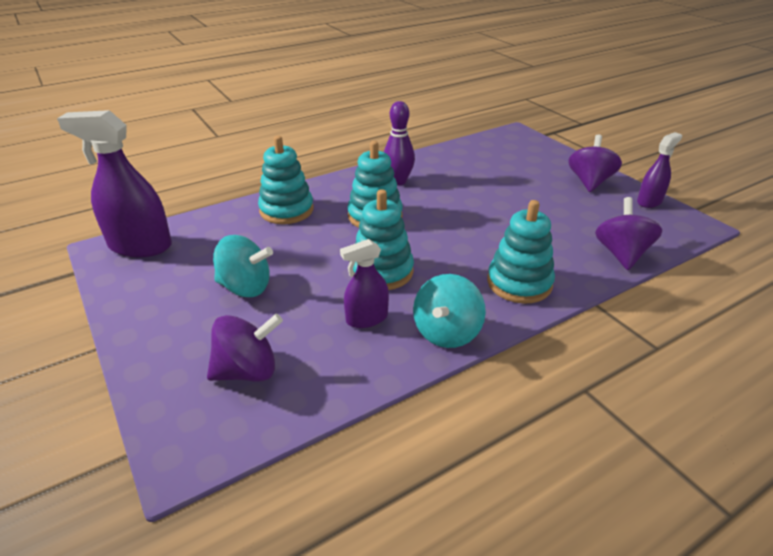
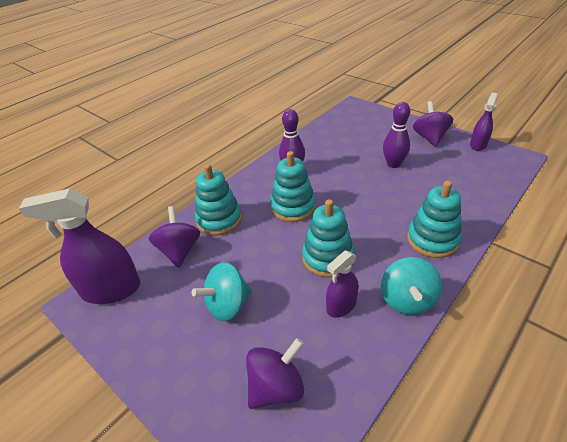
camera: 15 degrees left, 5 degrees up
(245, 287) = (227, 305): turquoise spinning top -> turquoise spinning top turned 150 degrees clockwise
(523, 199) = (393, 164): none -> purple bowling pin
(621, 254) = (485, 195): purple spinning top -> purple spinning top (179, 251)

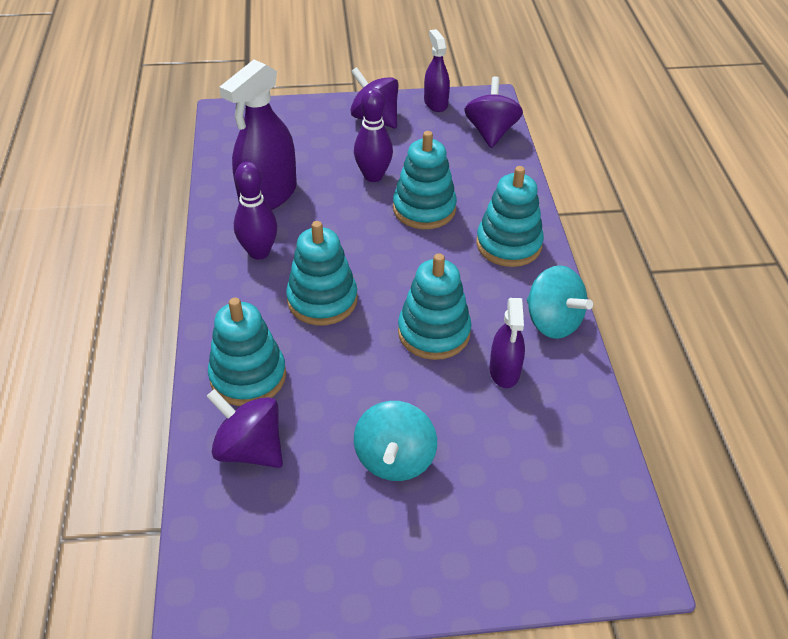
camera: 50 degrees left, 5 degrees up
(111, 289) = (226, 559): purple spray bottle -> purple spray bottle (268, 195)
(276, 387) = (539, 489): purple spinning top -> purple spinning top (491, 132)
(402, 194) = (424, 209): none -> turquoise stacking toy

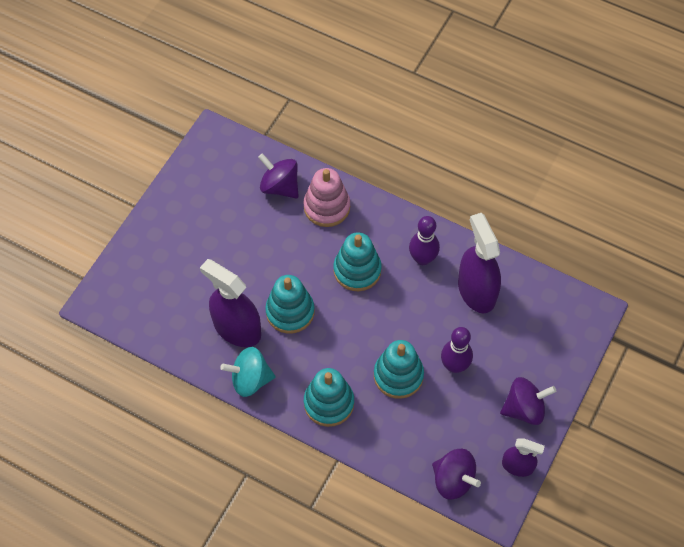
camera: 125 degrees right, 15 degrees up
(248, 376) = (327, 207): turquoise stacking toy -> pink stacking toy
(250, 449) = (280, 186): purple spinning top -> purple spinning top turned 120 degrees counterclockwise
(395, 459) = (225, 243): turquoise spinning top -> none
(504, 371) = (237, 328): purple spray bottle -> purple spray bottle, size x1.77

